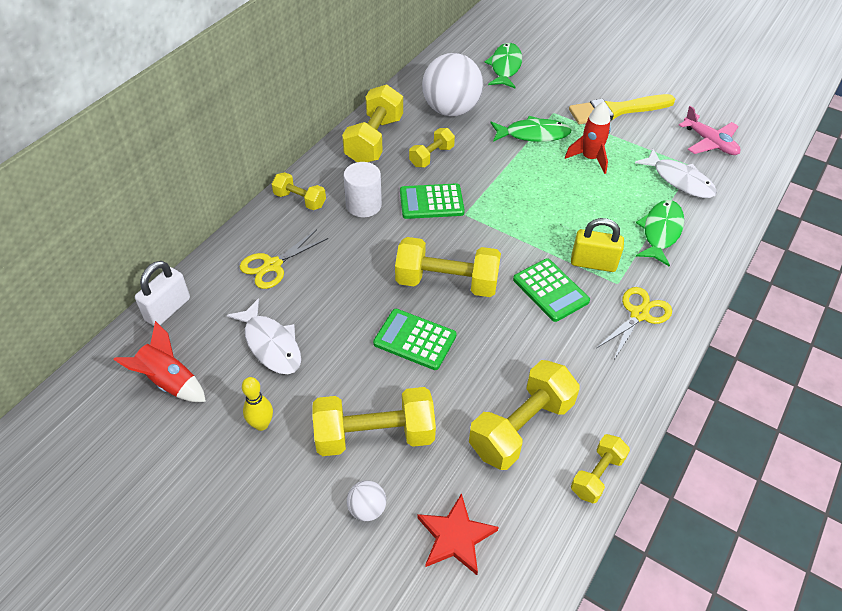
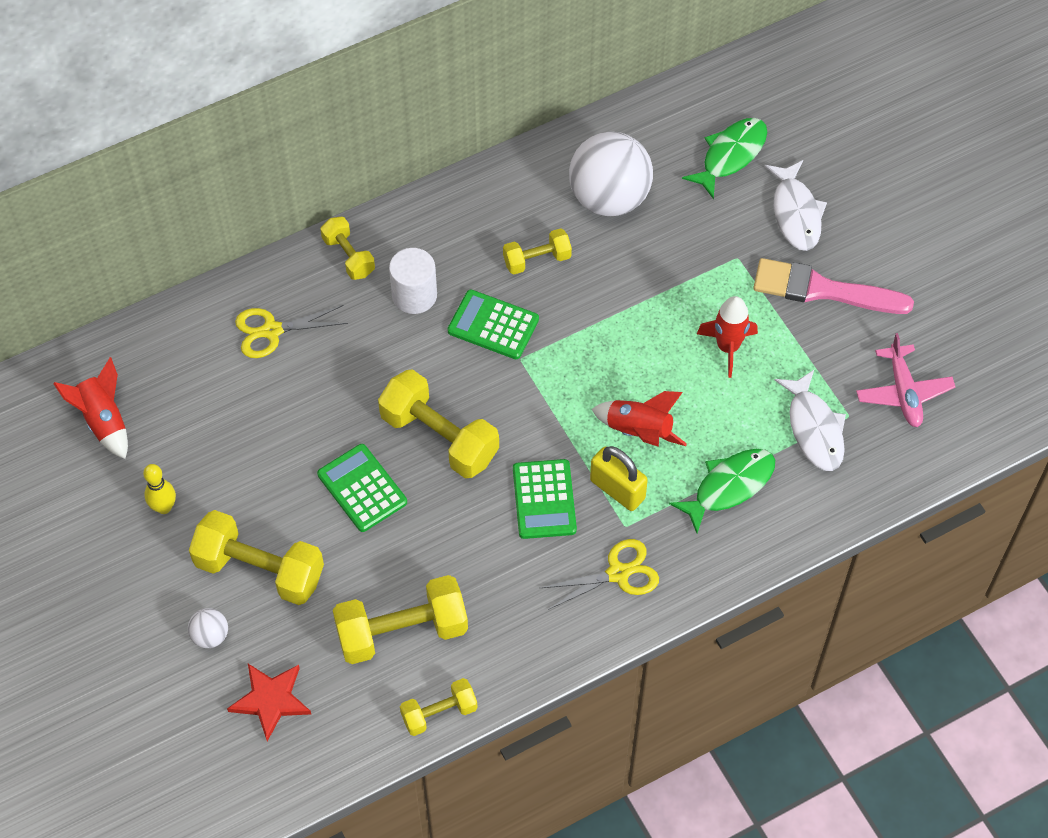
camera: 30 degrees right, 10 degrees up
(168, 309) = (141, 337): white padlock -> none
(271, 344) = (219, 425): white fish -> white fish (796, 213)
(374, 140) = (485, 205): yellow dumbbell -> none
(533, 134) = (685, 281): green fish -> none
(577, 224) = (639, 431): none -> red rocket
(616, 110) = (823, 290): yellow brush -> pink brush

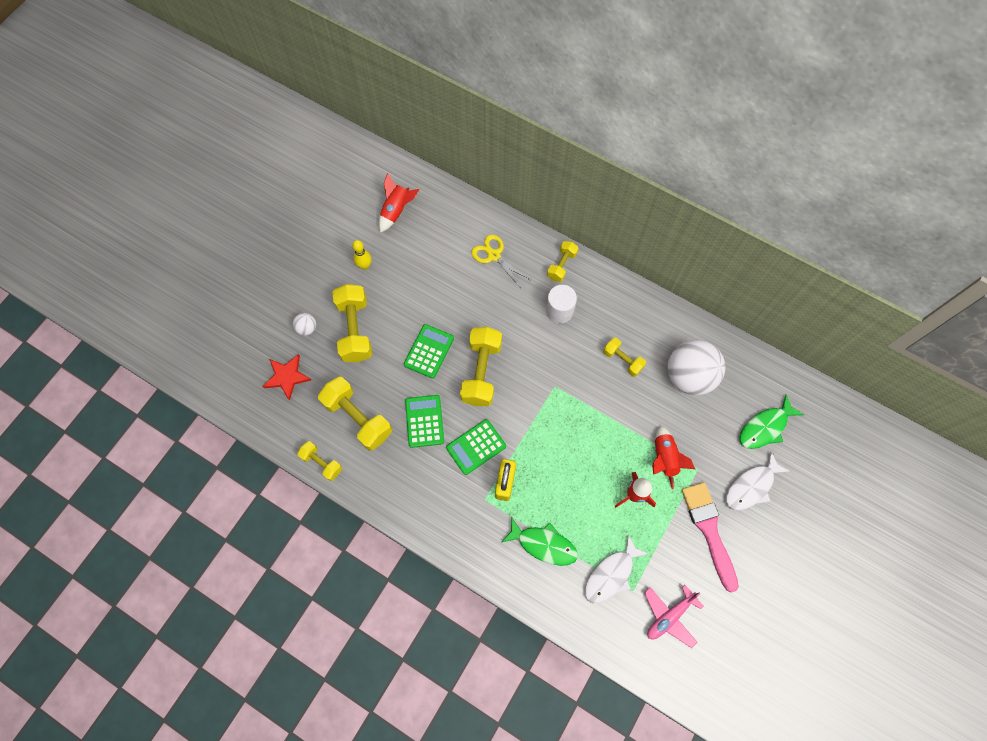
camera: 60 degrees right, 10 degrees up
(493, 325) = (566, 360): green calculator -> green calculator (424, 421)
(618, 573) = (453, 511): yellow scissors -> none
(639, 431) = (548, 474): red rocket -> red rocket (664, 458)
(730, 155) = (765, 427): green fish -> green fish turned 135 degrees clockwise

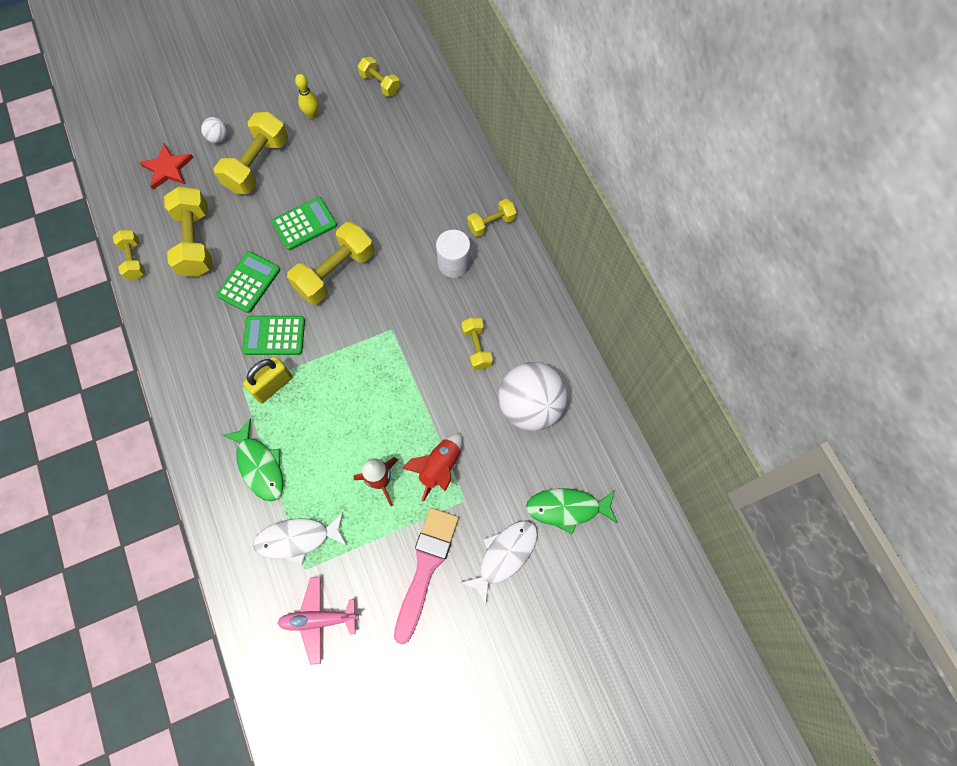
camera: 35 degrees right, 0 degrees up
(396, 211) = (380, 84): red rocket -> yellow dumbbell
(494, 255) = (435, 175): yellow scissors -> none
(751, 486) = (504, 556): white fish -> white fish turned 135 degrees clockwise

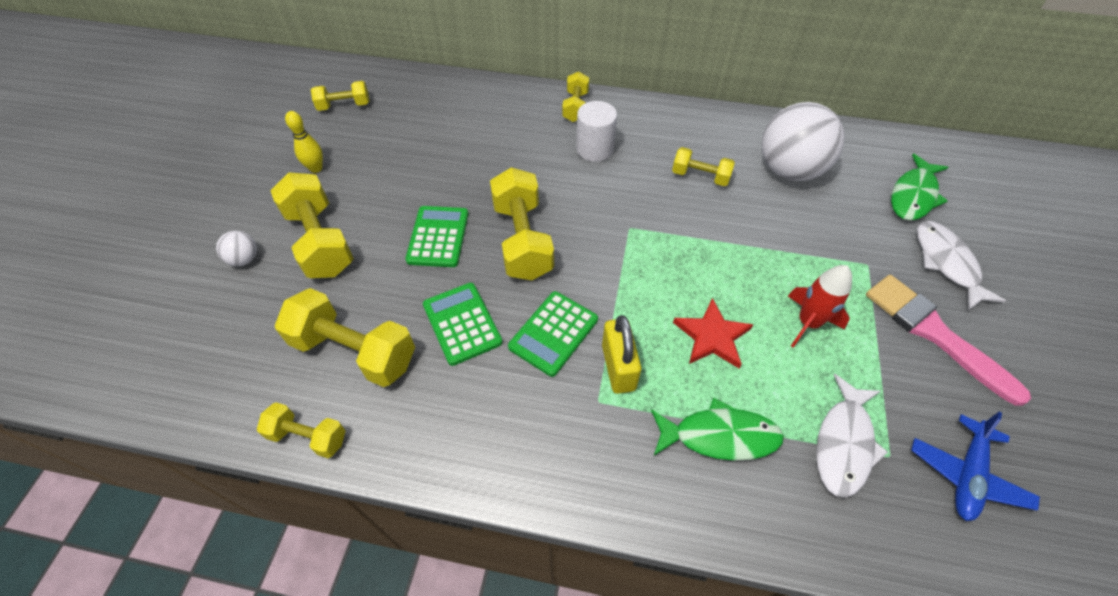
camera: 55 degrees left, 15 degrees down
(168, 168) = (222, 330): red star -> red star (712, 336)
(319, 619) = (967, 474): pink plane -> blue plane
(439, 467) = (818, 266): red rocket -> none

